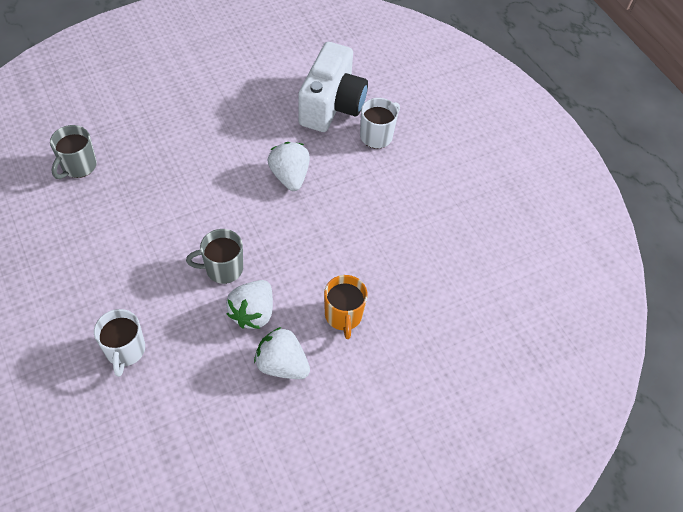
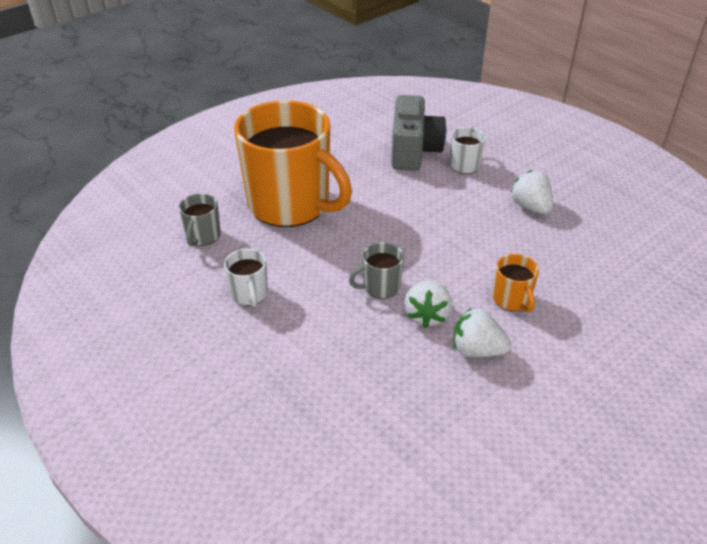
camera: 10 degrees left, 15 degrees down
(125, 350) = (319, 372): white mug -> white mug (249, 294)
(178, 147) = (291, 205): none -> orange mug
(290, 176) = (404, 207): white strawberry -> white strawberry (530, 207)
(332, 106) = (414, 151): white camera -> grey camera

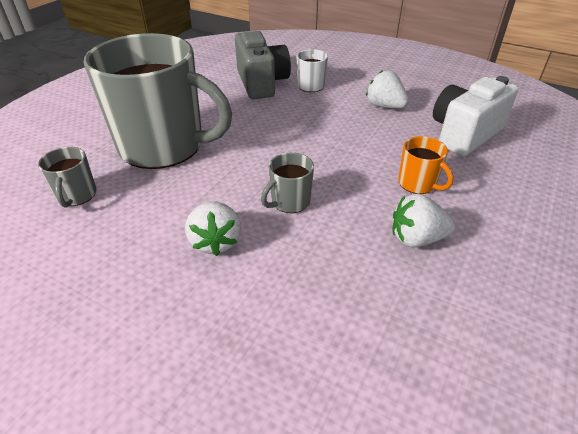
camera: 20 degrees left, 0 degrees up
(249, 294) = (151, 243): white mug -> none
(291, 205) = (164, 147): orange mug -> grey mug
(427, 315) = (349, 217): white strawberry -> white strawberry (216, 241)
(597, 259) = (464, 134): none -> white camera

